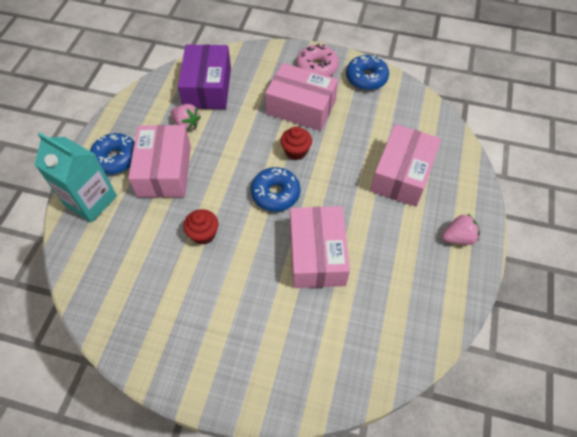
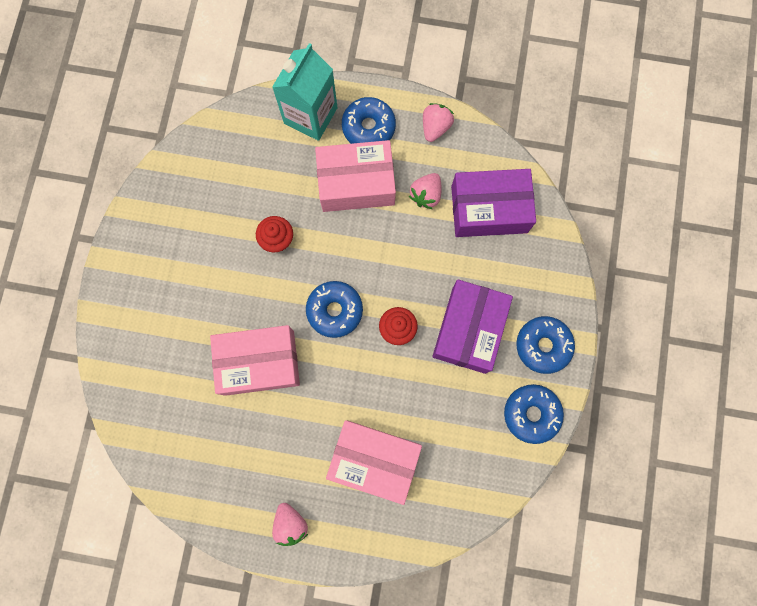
camera: 85 degrees right, 20 degrees up
(130, 114) = (435, 127): none -> pink strawberry
(301, 107) = (469, 330): pink box -> purple box
(317, 67) = (543, 346): pink donut -> blue donut

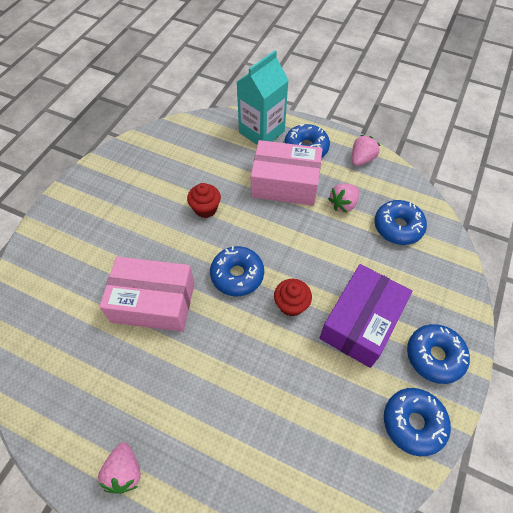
camera: 15 degrees right, 20 degrees down
(374, 460) = (234, 426): pink box -> none
(489, 209) = (398, 227): purple box -> blue donut

